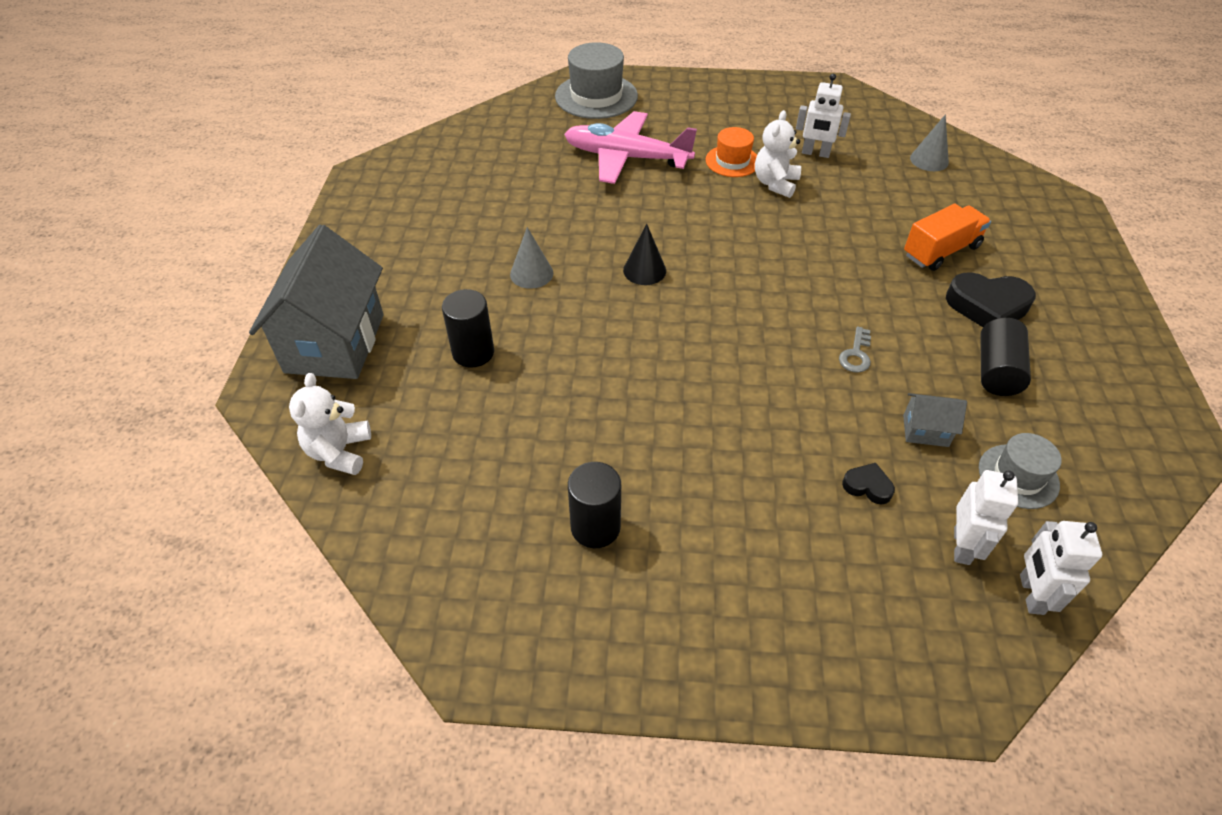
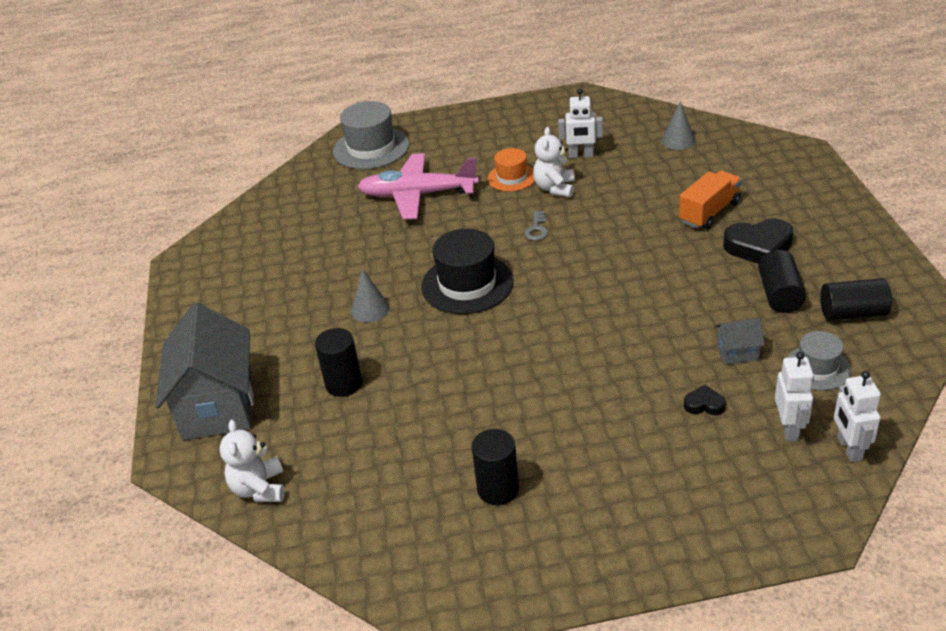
camera: 10 degrees left, 10 degrees down
(644, 270) = (467, 284): black cone -> black hat
(856, 354) = (665, 309): grey key -> grey key (537, 229)
(1080, 417) = (852, 313): none -> black cylinder

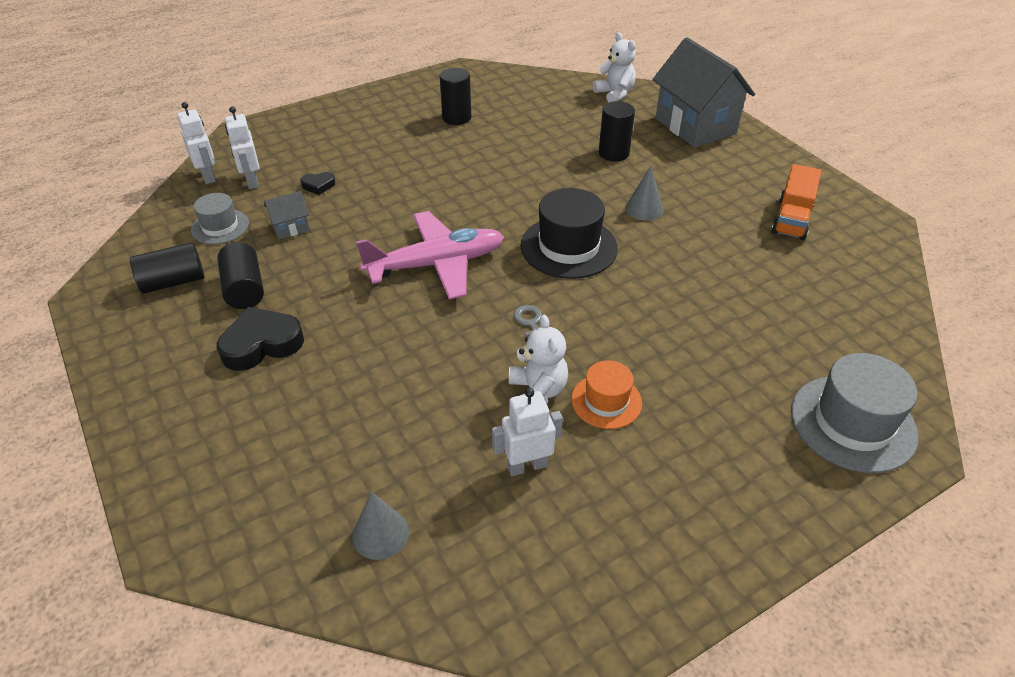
camera: 155 degrees right, 5 degrees up
(417, 195) = (710, 348): pink plane -> pink plane (437, 264)
(709, 212) = (322, 387): orange truck -> orange truck (791, 219)

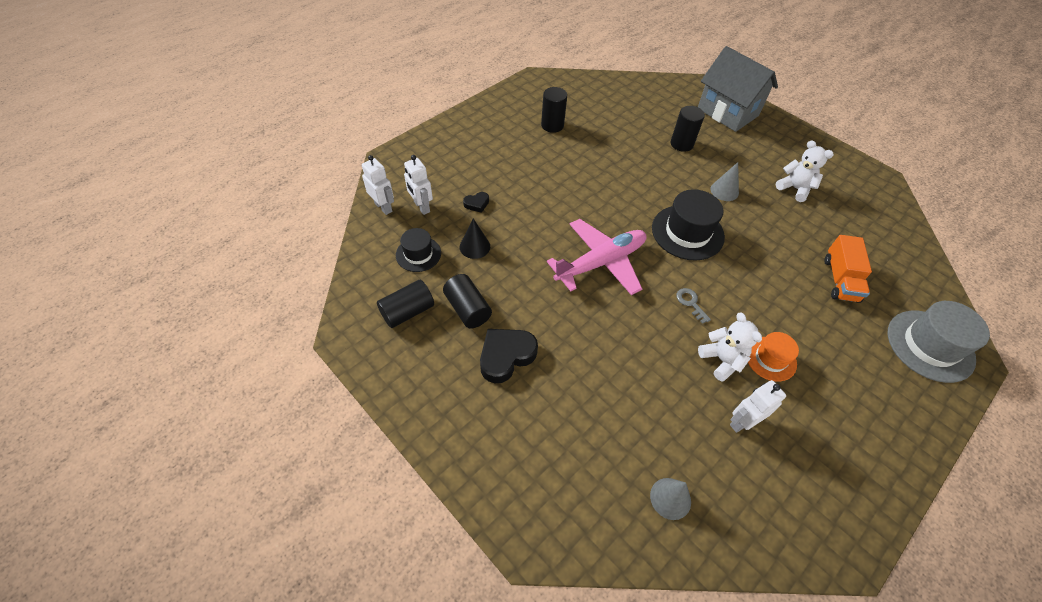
camera: 15 degrees left, 10 degrees up
(220, 227) = (418, 254): grey hat -> black hat
(290, 227) = (475, 246): grey house -> black cone
(615, 94) = (658, 89): white teddy bear -> white teddy bear (795, 188)
(791, 219) = (825, 185): orange truck -> orange truck (840, 279)

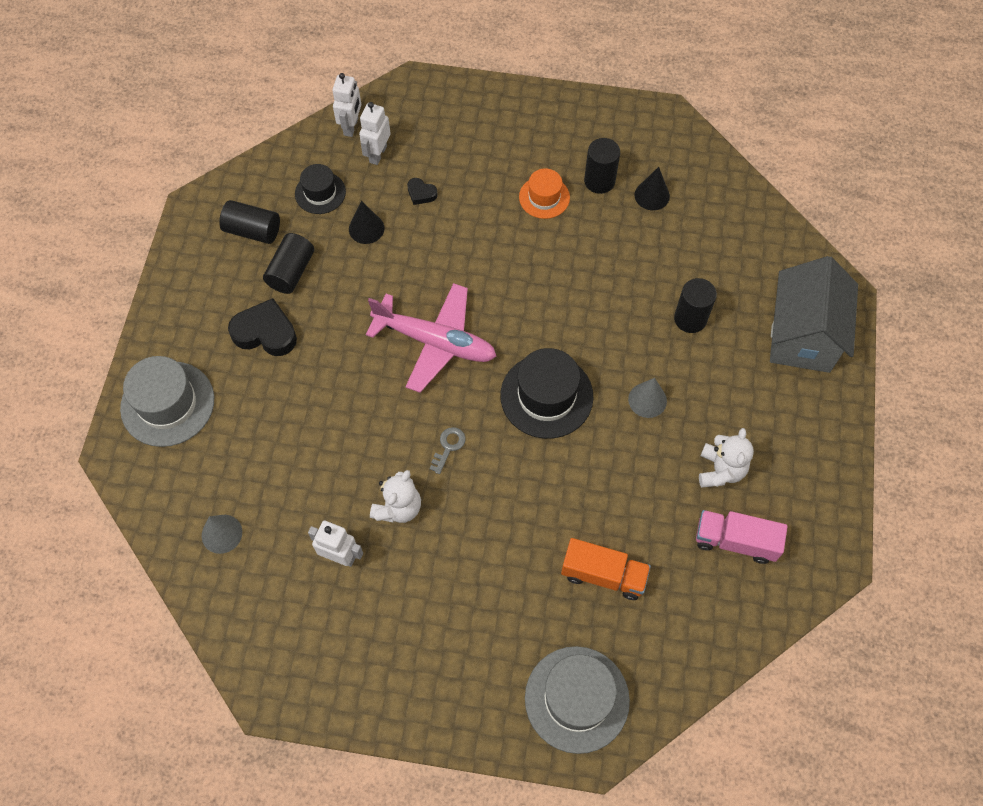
camera: 55 degrees right, 10 degrees up
(513, 467) = (167, 404): none -> grey hat
(583, 112) = (652, 195): none -> black cone
(770, 358) = (434, 550): orange hat -> orange hat (544, 197)
(840, 279) = (603, 575): orange truck -> orange truck turned 135 degrees counterclockwise
(847, 209) = (735, 541): none -> pink truck

